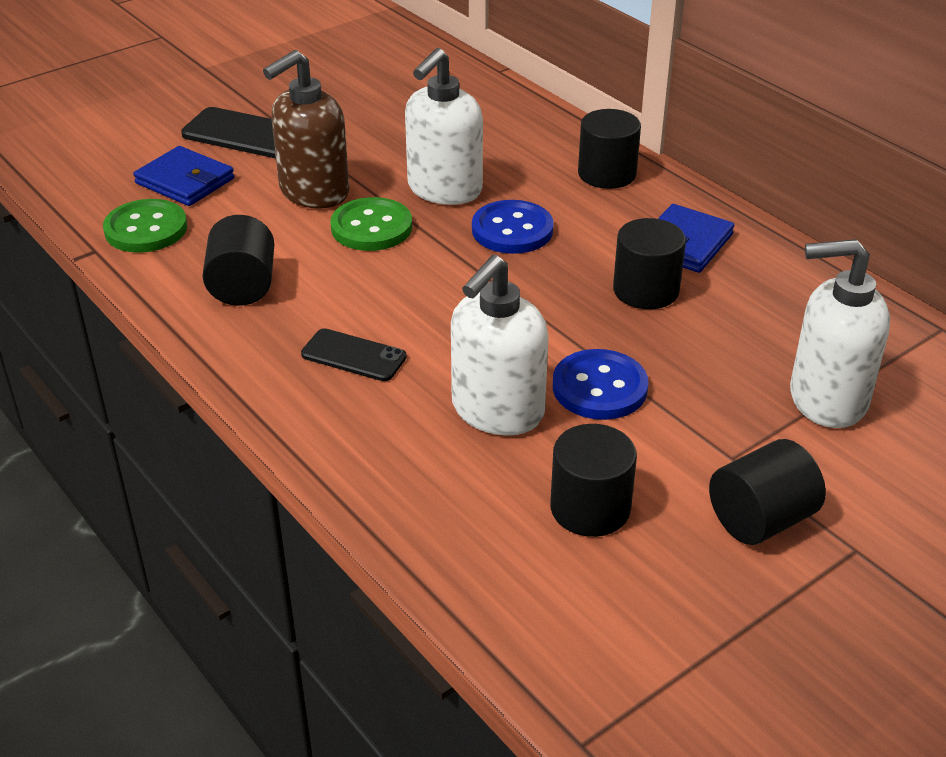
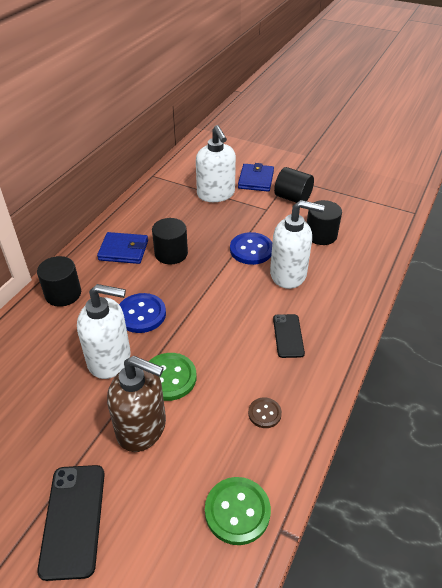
camera: 115 degrees left, 5 degrees up
(185, 181) = (162, 525): blue wallet -> blue wallet (256, 180)
(243, 287) = (264, 413): black cylinder -> brown button

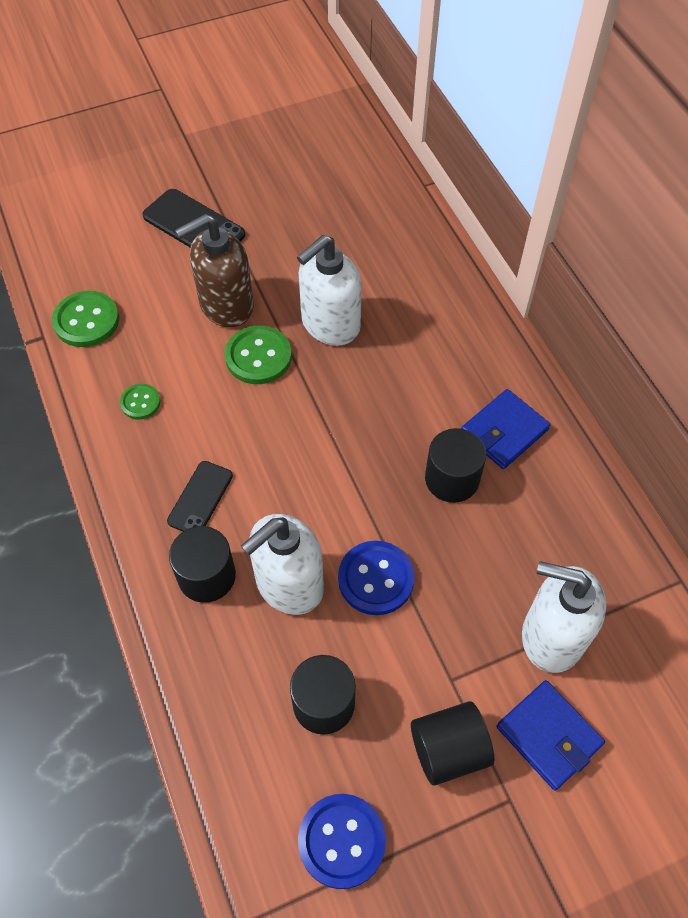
camera: 130 degrees right, 15 degrees up
(63, 294) = (470, 333): black cylinder -> black cylinder (206, 576)
(141, 314) = (368, 384): blue button -> blue button (341, 841)
(264, 413) = (140, 402): brown button -> green button
(288, 336) = (200, 498): black phone -> black phone turned 75 degrees clockwise

